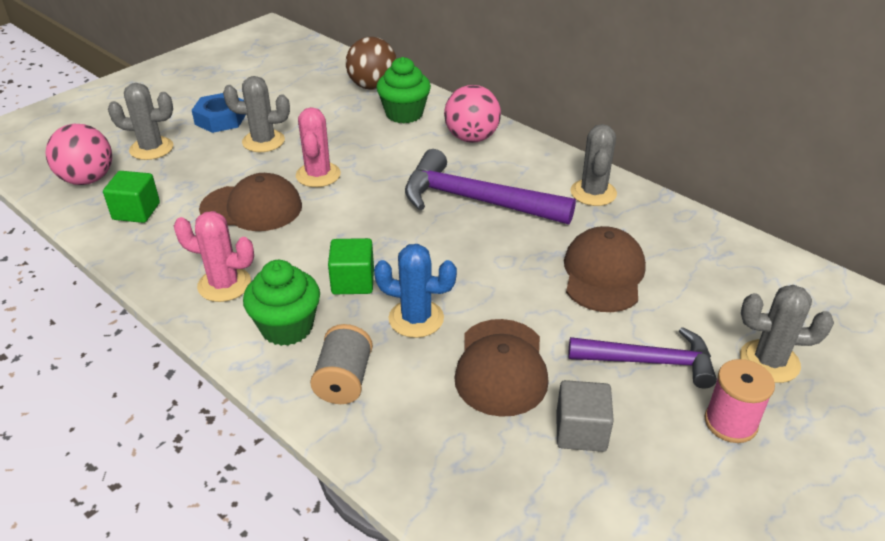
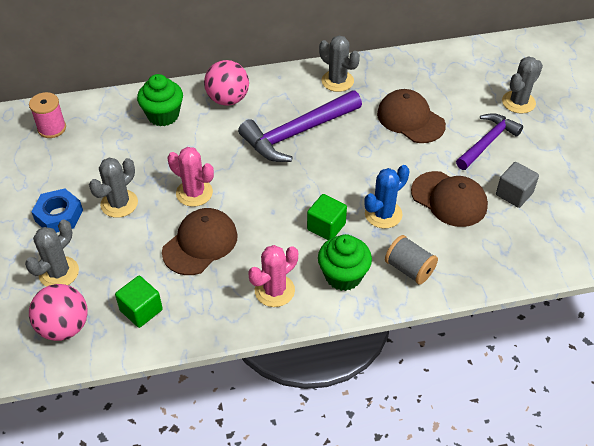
camera: 55 degrees left, 10 degrees up
(372, 86) = (107, 113): brown ball -> none
(730, 422) = (545, 140): pink spool -> pink spool (52, 128)

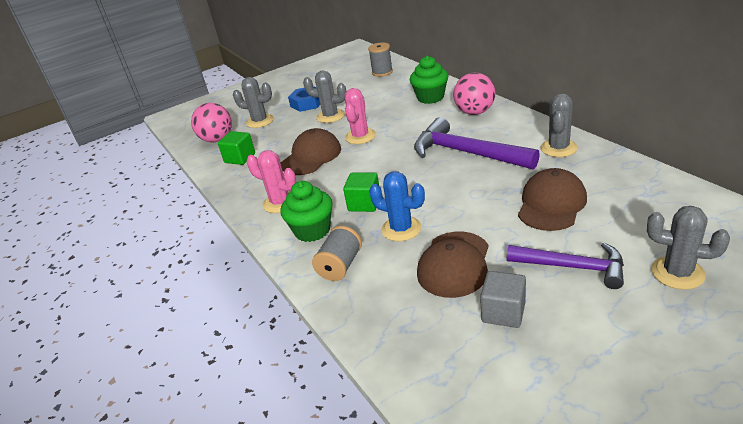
camera: 75 degrees right, 15 degrees down
(52, 128) = (382, 72): pink spool -> grey spool
(200, 243) = (311, 156): brown cap -> brown cap turned 75 degrees counterclockwise

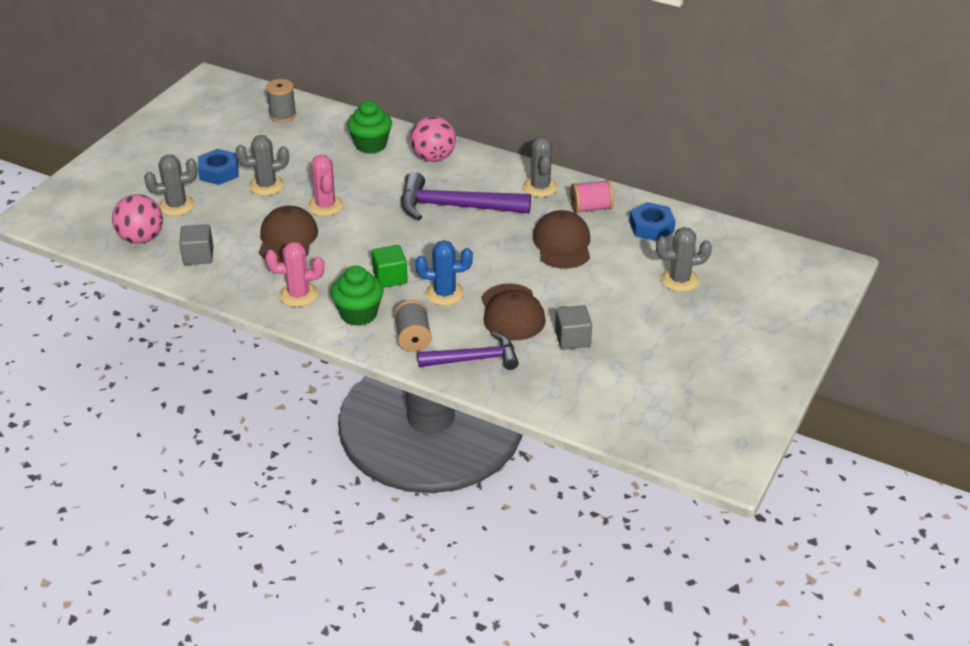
camera: 35 degrees left, 5 degrees up
(240, 158) = (198, 256): green cube -> grey cube
(572, 267) = (605, 293): purple hammer -> purple hammer (474, 359)
(602, 175) = (591, 208): none -> pink spool
(665, 205) = (651, 227): none -> blue nut

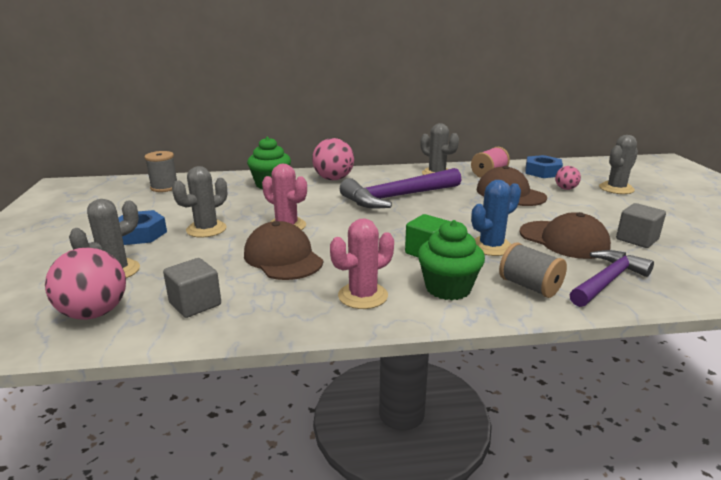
camera: 35 degrees left, 15 degrees down
(628, 259) = (565, 189): none -> pink ball

